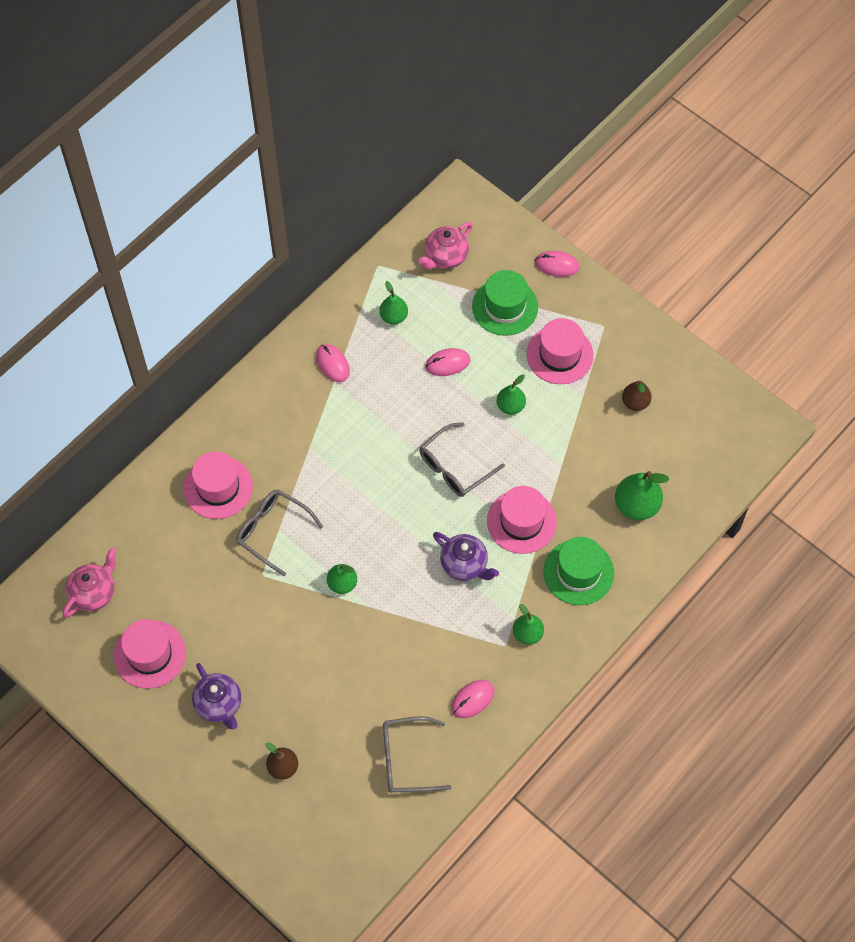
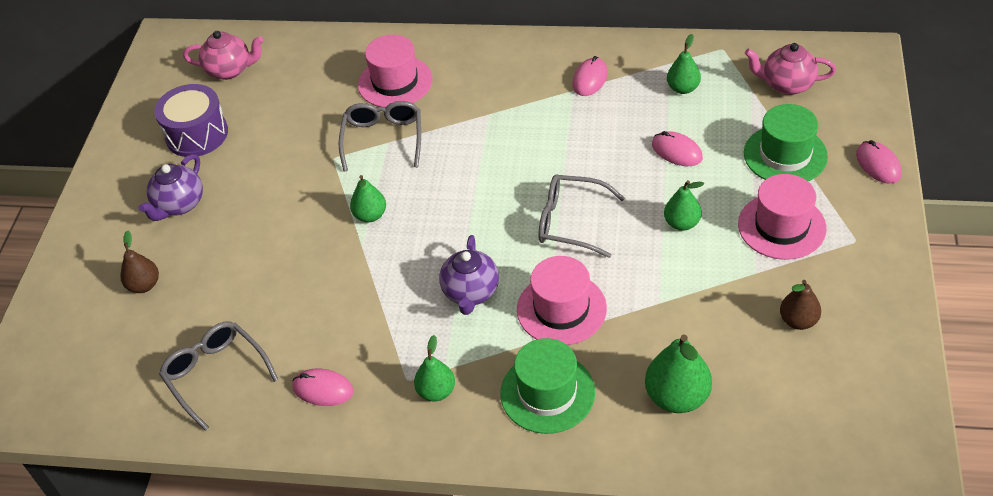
camera: 60 degrees right, 15 degrees down
(150, 654) = (197, 134): pink hat -> purple drum

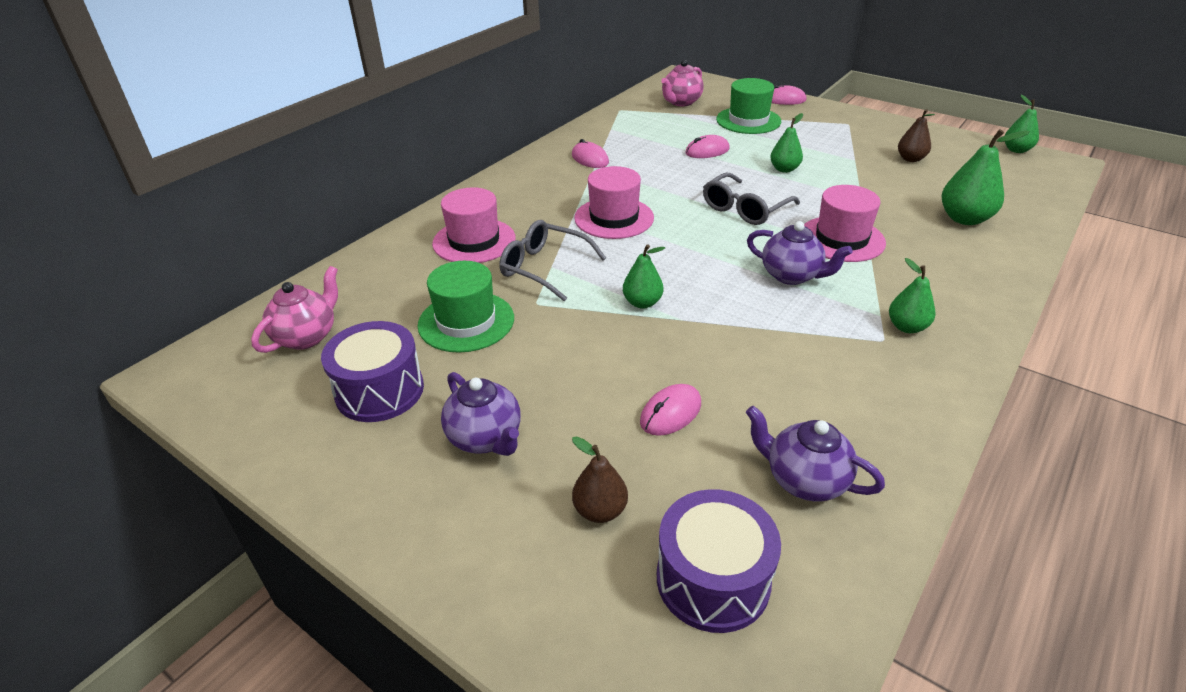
camera: 65 degrees left, 10 degrees down
(114, 357) = (713, 579): none -> purple drum
(216, 375) = (804, 480): grey glasses -> purple teapot
(323, 389) = (869, 399): pink mouse -> pink mouse (670, 413)
(547, 393) = (935, 271): green hat -> green hat (466, 321)
(683, 88) = (643, 131): green pear -> green pear (1016, 150)
(781, 226) = (816, 140): pink hat -> pink hat (614, 218)

